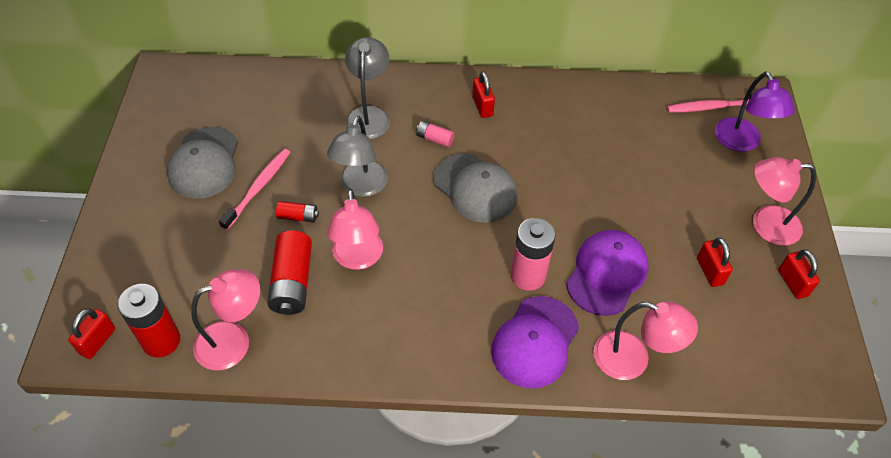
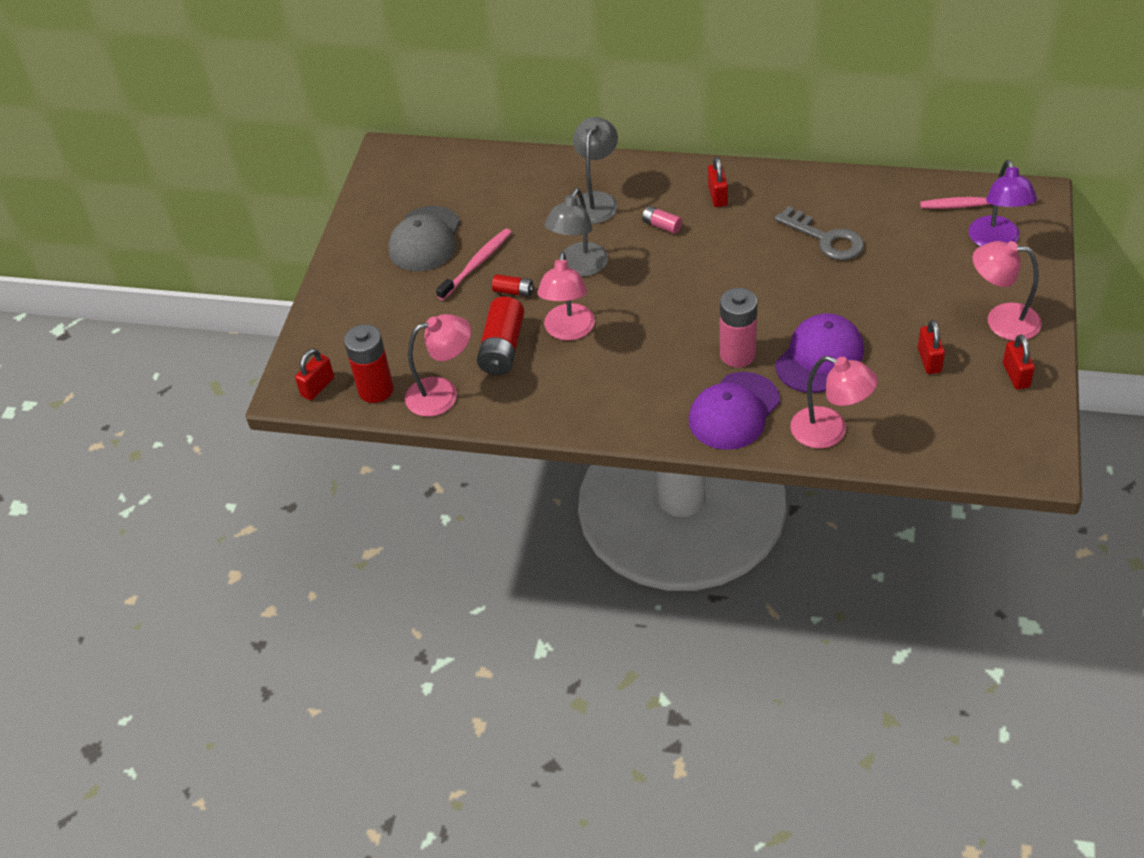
camera: 15 degrees right, 5 degrees down
(475, 188) = (697, 273): grey cap -> none
(589, 146) = (825, 239): none -> grey key

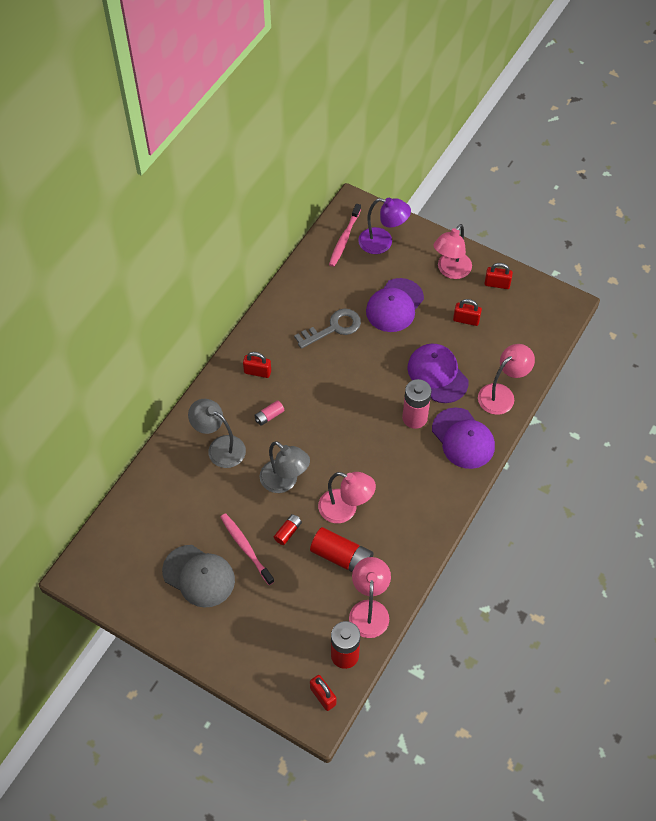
camera: 75 degrees left, 10 degrees up
(901, 283) = (394, 305): none -> purple cap

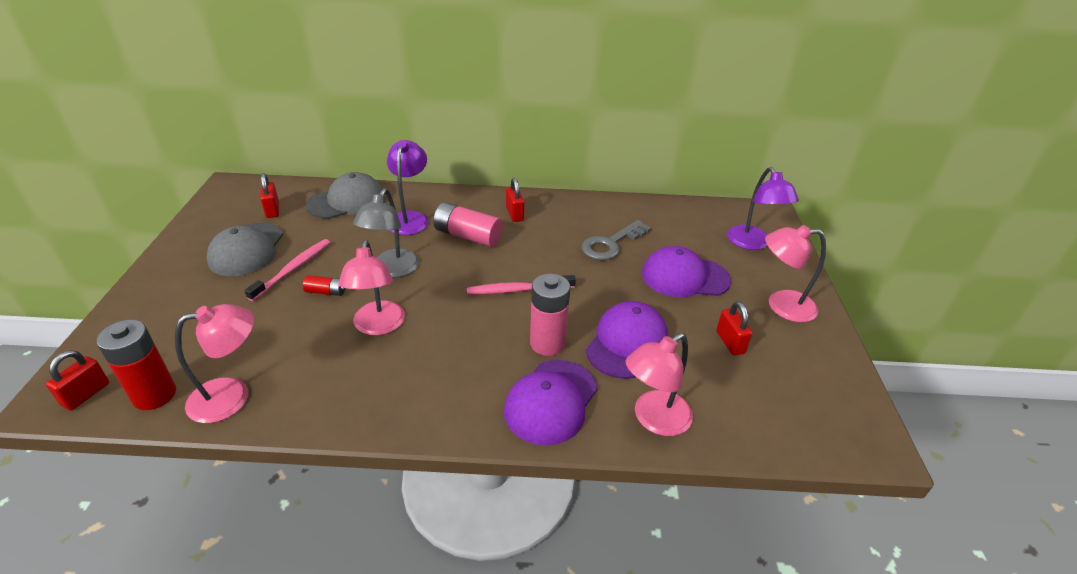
camera: 60 degrees right, 20 degrees down
(164, 486) = (346, 201): none -> grey cap
(220, 447) = (409, 218): grey lamp -> purple lamp
(269, 416) = (468, 236): pink battery -> pink battery, size x1.94
(333, 328) = (611, 244): grey key -> grey key turned 105 degrees clockwise
(342, 557) = (307, 345): red battery -> none
(344, 239) = (724, 218): pink toothbrush -> pink toothbrush (518, 290)
(497, 284) = (814, 353): red padlock -> red padlock (272, 210)
(502, 394) = (654, 419): pink lamp -> pink lamp turned 120 degrees clockwise

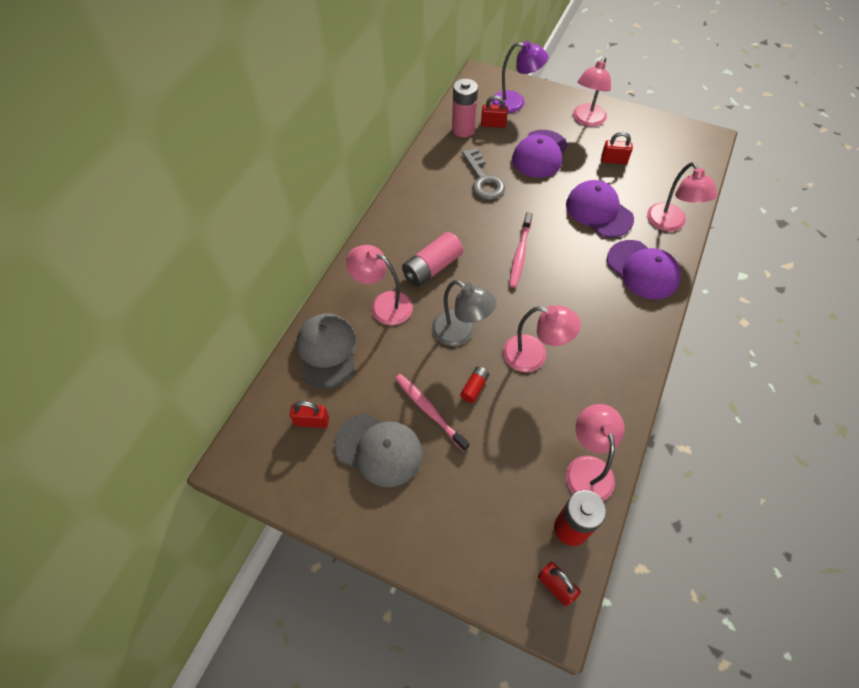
camera: 65 degrees left, 20 degrees up
(409, 218) = (383, 304): purple lamp -> pink lamp
(514, 214) = (412, 226): red padlock -> red padlock (493, 124)
(547, 343) = (586, 254): pink battery -> pink battery (463, 129)

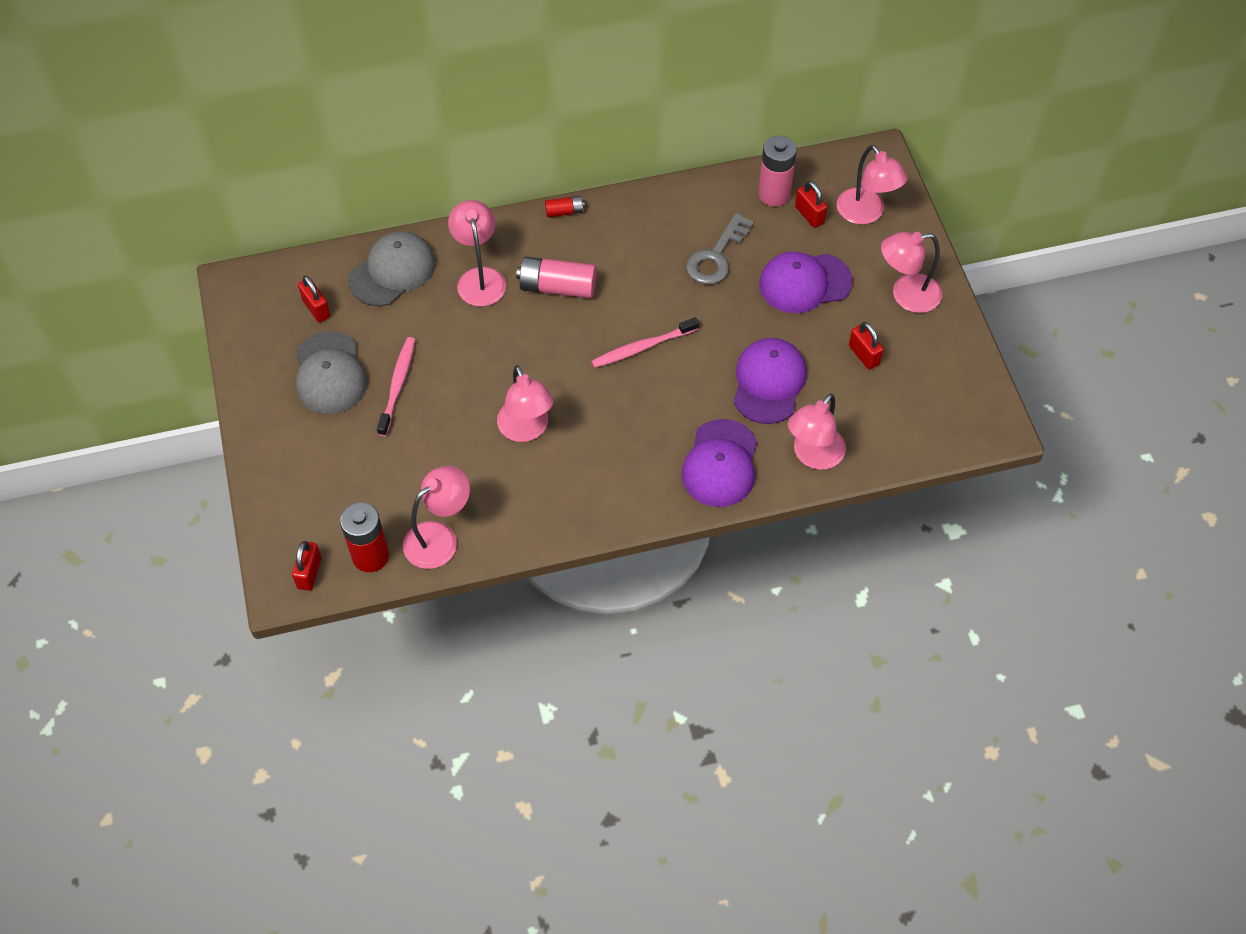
camera: 50 degrees right, 0 degrees up
(461, 333) = (501, 357): grey lamp -> none
(474, 387) = (450, 404): red battery -> red battery (564, 211)
(515, 103) = (866, 214): purple lamp -> pink lamp

